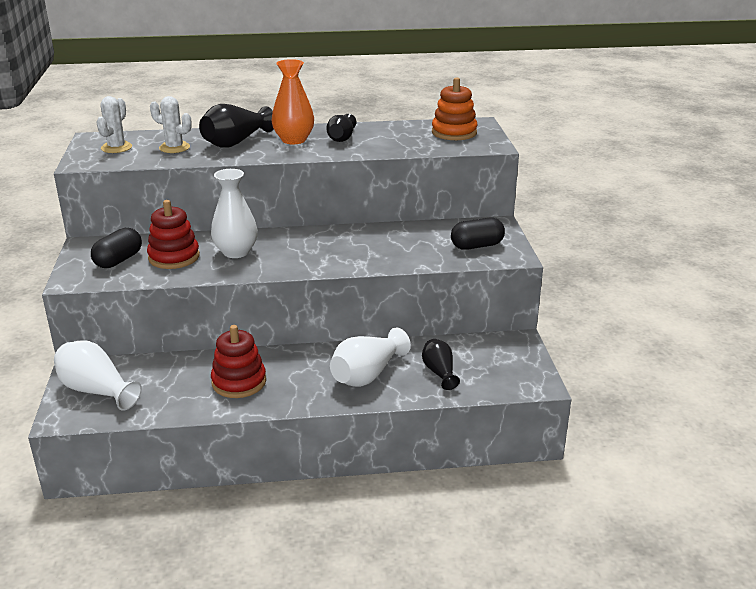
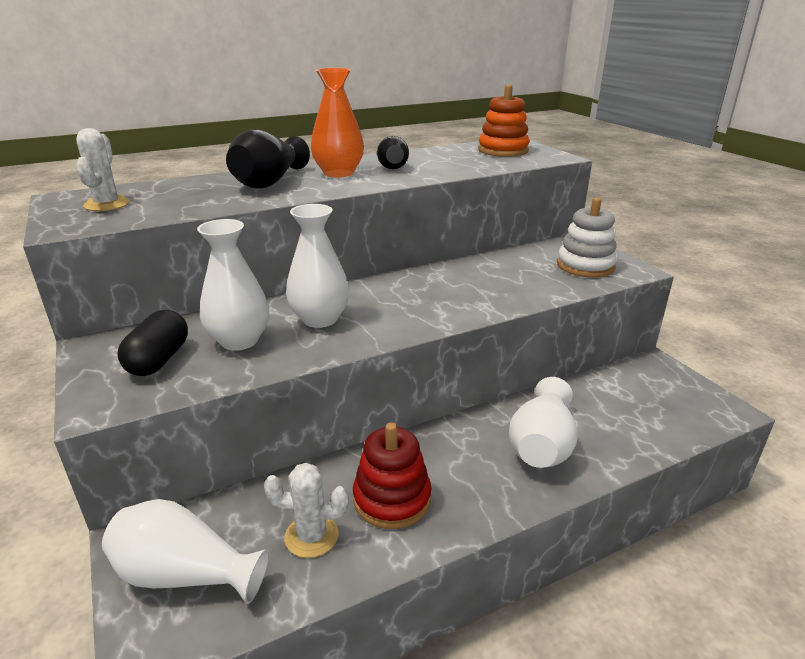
camera: 20 degrees left, 0 degrees up
(174, 148) = (192, 196): white cactus -> white cactus (311, 536)
(174, 257) = (239, 340): red stacking toy -> white vase
(439, 372) = (616, 421): black vase -> none
(477, 246) = (585, 266): black capsule -> white stacking toy

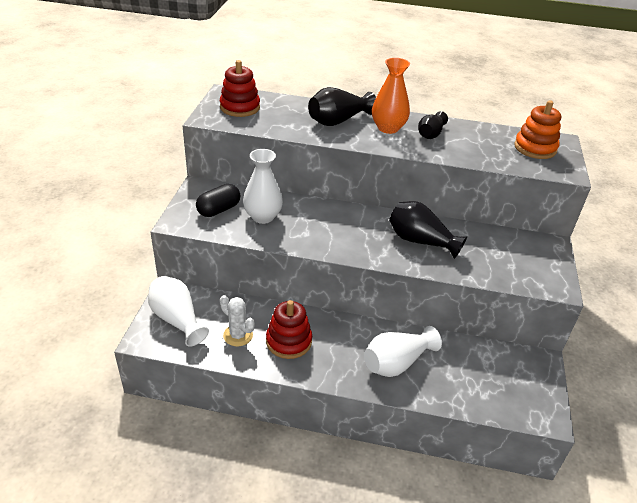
camera: 35 degrees right, 10 degrees up
(107, 204) = (240, 107): white cactus -> red stacking toy
(320, 319) = (314, 223): white vase -> none
(463, 286) = (420, 241): none -> black vase
(585, 266) = (526, 266): white stacking toy -> none

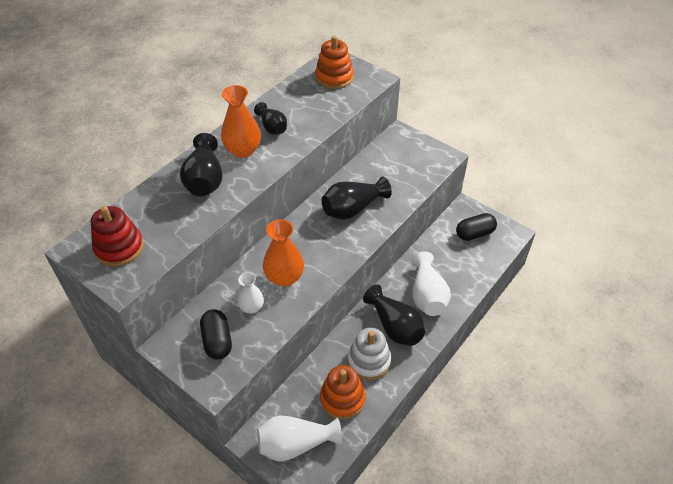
camera: 60 degrees left, 10 degrees up
(238, 335) = (342, 398): white cactus -> orange stacking toy
(263, 217) = (251, 307): white vase -> white vase, size x0.63
(289, 341) = (369, 361): red stacking toy -> white stacking toy
(307, 224) = (284, 277): none -> orange vase
(340, 348) = (395, 326): none -> black vase
(514, 380) = (474, 233): none -> black capsule

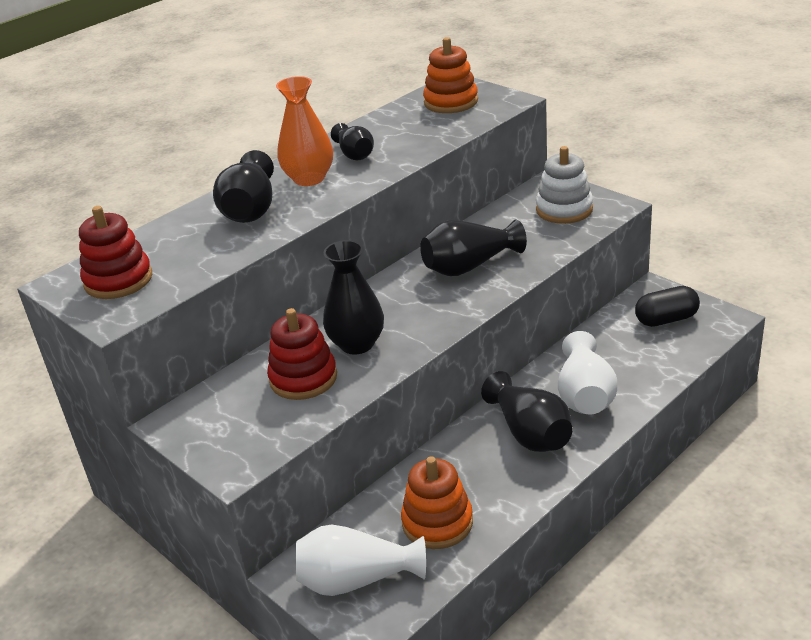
camera: 10 degrees right, 15 degrees down
(217, 341) = (247, 416): black capsule -> none
(251, 307) = (303, 378): white vase -> red stacking toy
(284, 277) = (357, 344): orange vase -> black vase
(369, 361) = (484, 476): white stacking toy -> white stacking toy (564, 209)

